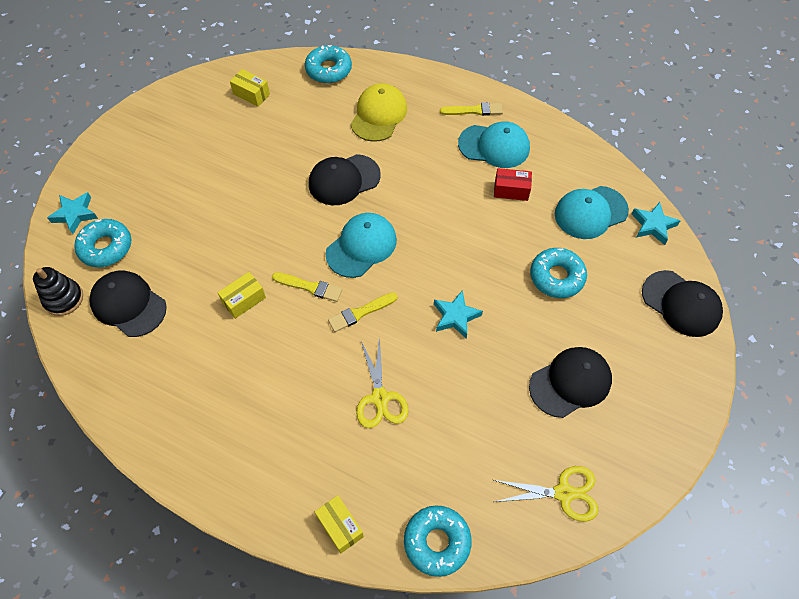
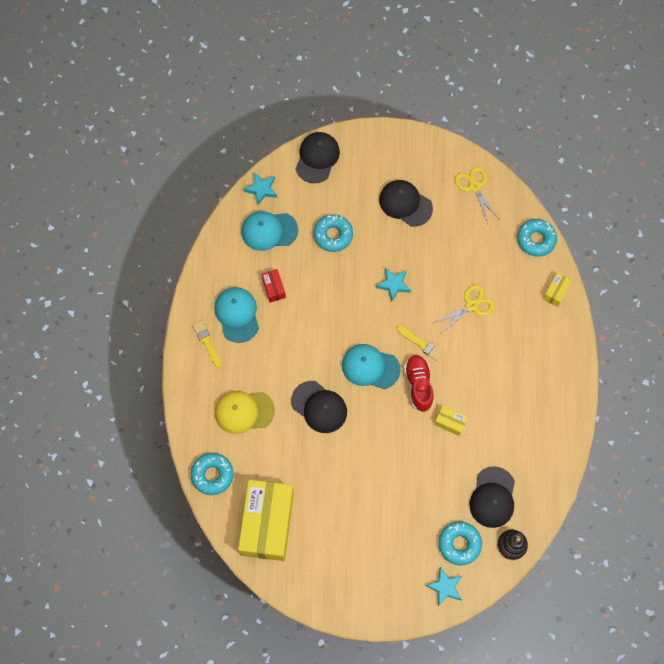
camera: 115 degrees left, 10 degrees up
(251, 94) = (267, 523): yellow box -> yellow box, size x2.45
(310, 287) = (418, 385): yellow brush -> red shoe
(590, 212) = (269, 231): turquoise cap -> turquoise cap turned 135 degrees clockwise

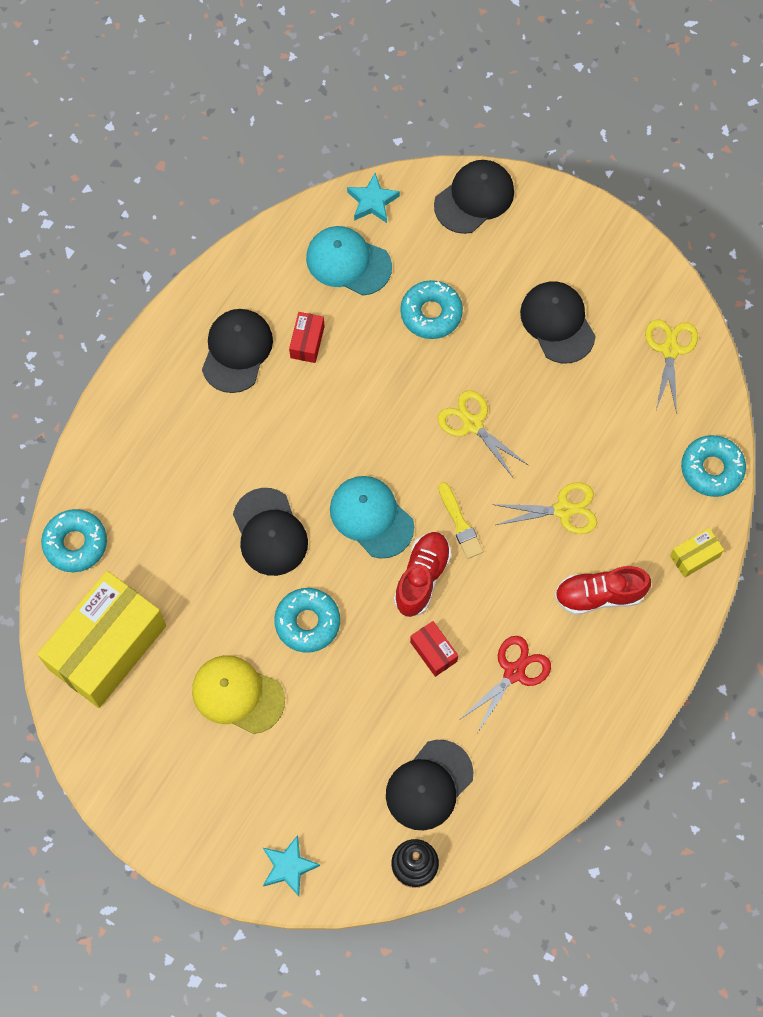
camera: 30 degrees right, 0 degrees up
(207, 342) = (175, 366): yellow brush -> none
(237, 315) = (237, 351): turquoise cap -> black cap
(244, 411) = (167, 483): yellow cap -> yellow cap (237, 695)
(393, 285) = (472, 424): turquoise star -> yellow scissors
(450, 422) = (433, 651): yellow box -> red box
(459, 544) = (344, 821): turquoise donut -> turquoise donut (307, 622)
(500, 409) = (514, 672): none -> red scissors
(519, 341) = (599, 595): none -> red shoe

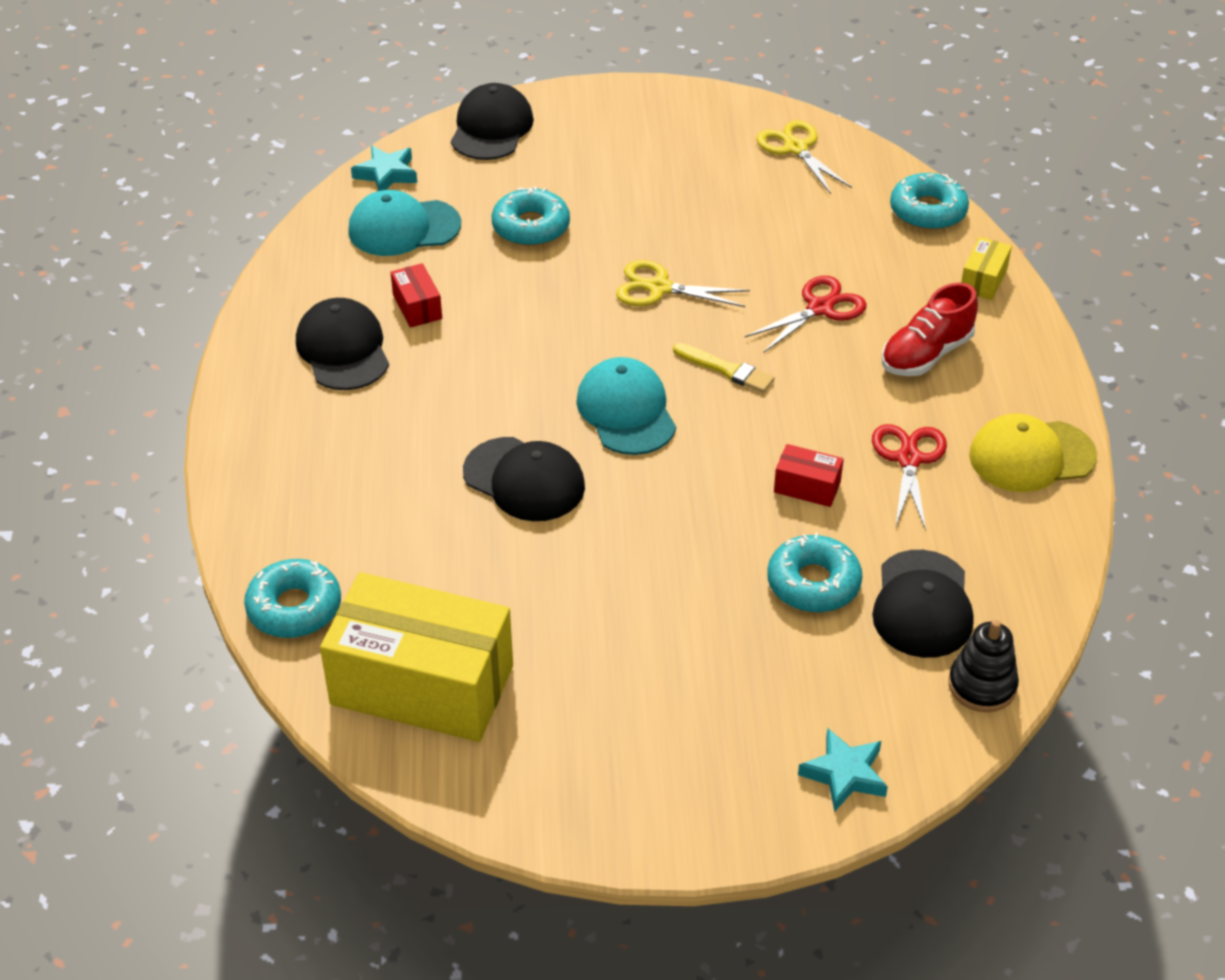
camera: 35 degrees left, 25 degrees down
(107, 647) = (422, 685): yellow box -> yellow box turned 75 degrees counterclockwise
(237, 695) = (625, 644): yellow cap -> yellow cap (1031, 456)
(307, 622) = (643, 535): turquoise donut -> turquoise donut (813, 583)
(371, 517) = (626, 411): turquoise cap -> turquoise cap turned 60 degrees clockwise
(422, 577) = (731, 432): red shoe -> none
(557, 323) = (667, 177): black cap -> none
(563, 510) = (820, 308): yellow scissors -> red scissors

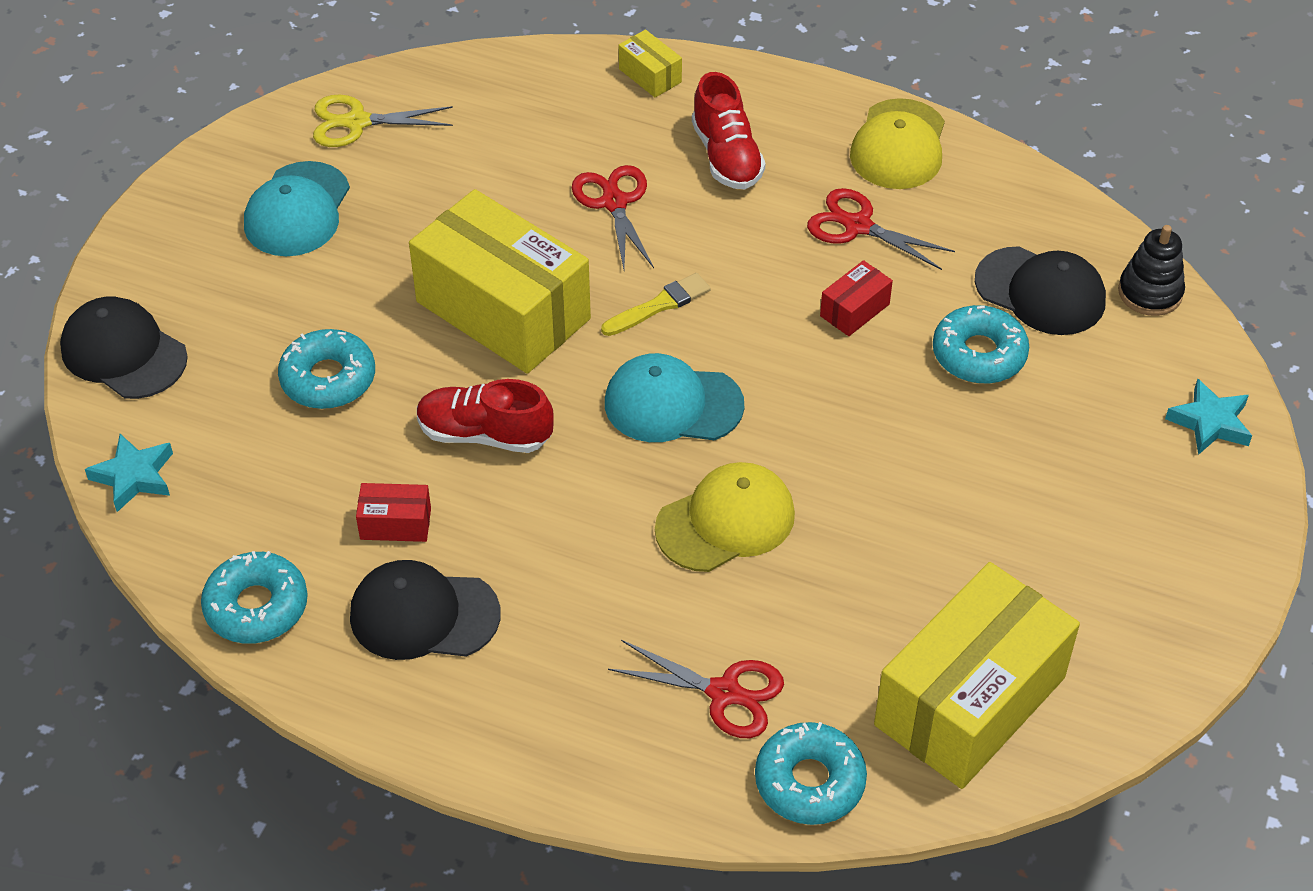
camera: 65 degrees left, 5 degrees up
(355, 532) = (724, 693): none -> red scissors
(403, 228) = (247, 492): turquoise cap -> turquoise cap (297, 210)
(524, 480) = (726, 521): black cap -> yellow cap
(529, 321) = (484, 434): none -> red shoe
(659, 288) = (503, 310): yellow scissors -> yellow box
(928, 211) = (525, 70): turquoise donut -> turquoise donut (256, 606)

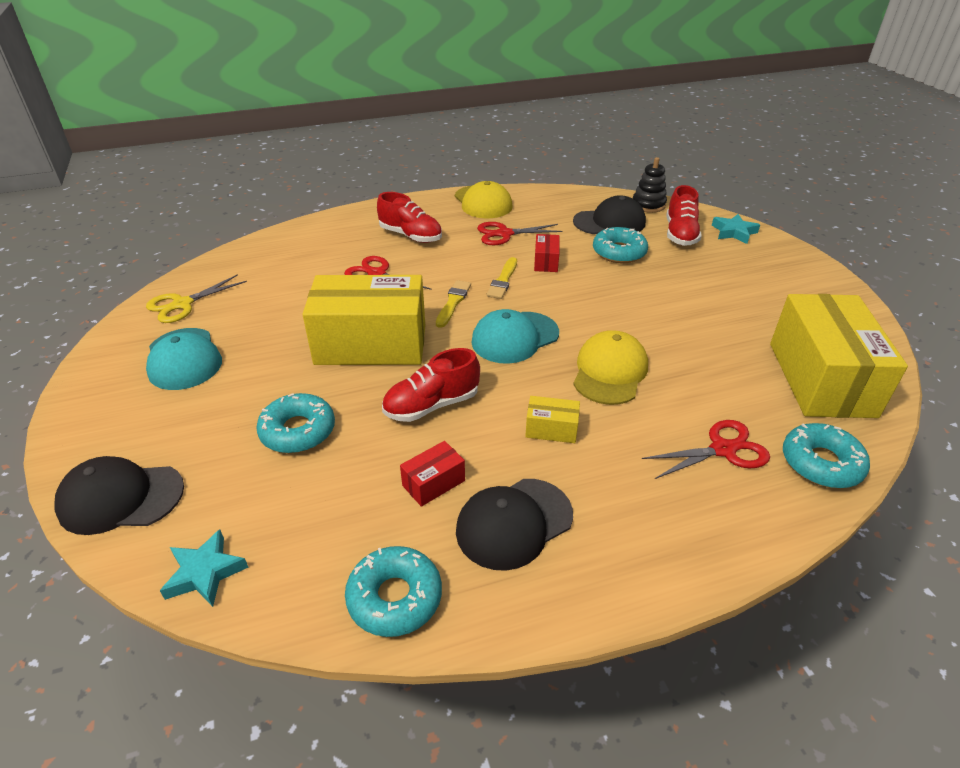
camera: 40 degrees left, 10 degrees down
(650, 75) = (334, 224): yellow box -> yellow box (551, 429)
(760, 308) = (503, 280): none -> yellow brush
(1118, 376) = (680, 234): none -> red shoe

